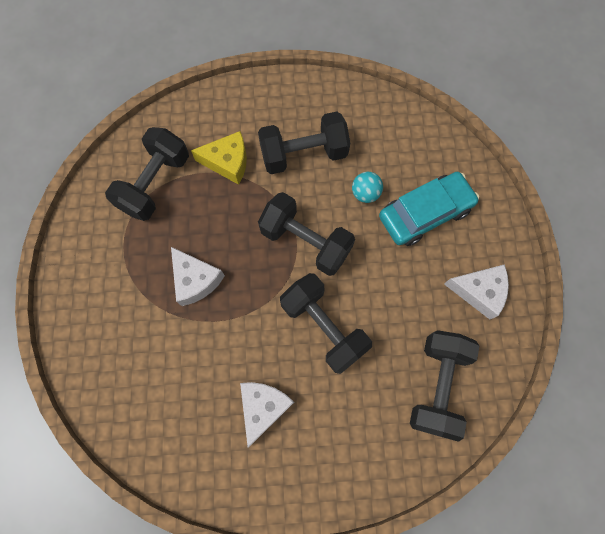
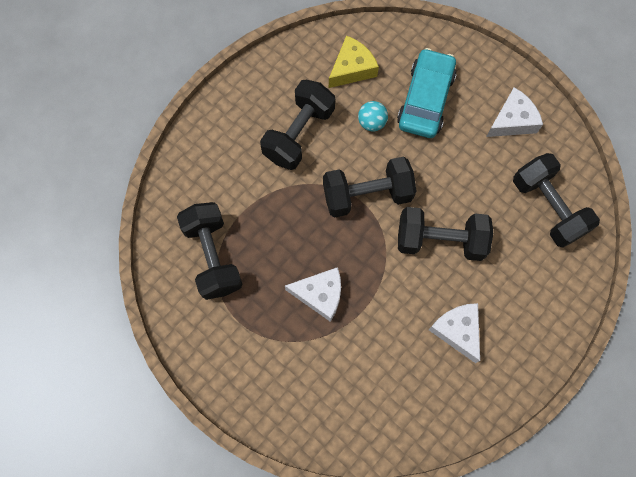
camera: 45 degrees left, 0 degrees up
(228, 162) = (249, 190): yellow cheese -> yellow cheese (352, 68)

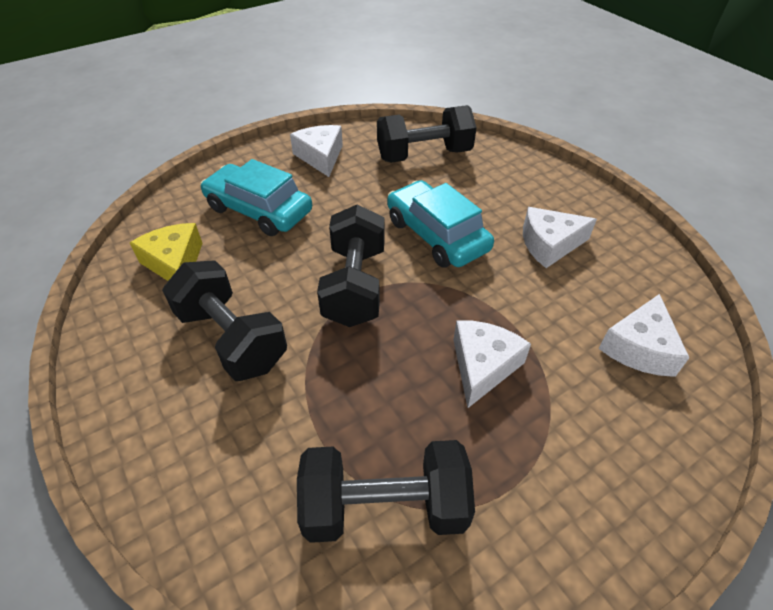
camera: 75 degrees left, 25 degrees down
(366, 400) = (639, 347): none -> white cheese
(371, 122) = (260, 260): turquoise ball -> none
(440, 240) = (436, 235): black dumbbell -> turquoise car

